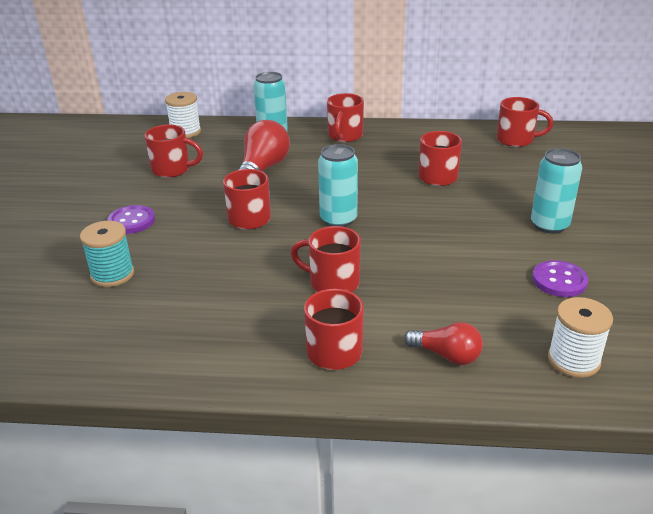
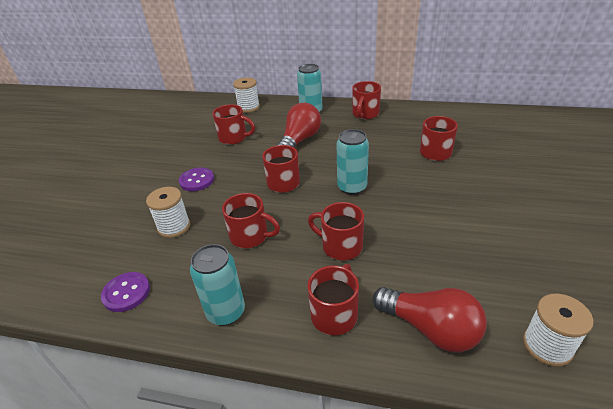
camera: 10 degrees right, 5 degrees up
(112, 275) = (174, 227): turquoise spool -> white spool
(446, 355) = (430, 329): red light bulb -> red light bulb, size x1.62
(516, 140) = (502, 122): red mug -> red mug (250, 236)
(549, 225) = (528, 202): turquoise can -> turquoise can (226, 312)
(559, 280) = (535, 259): purple button -> purple button (126, 293)

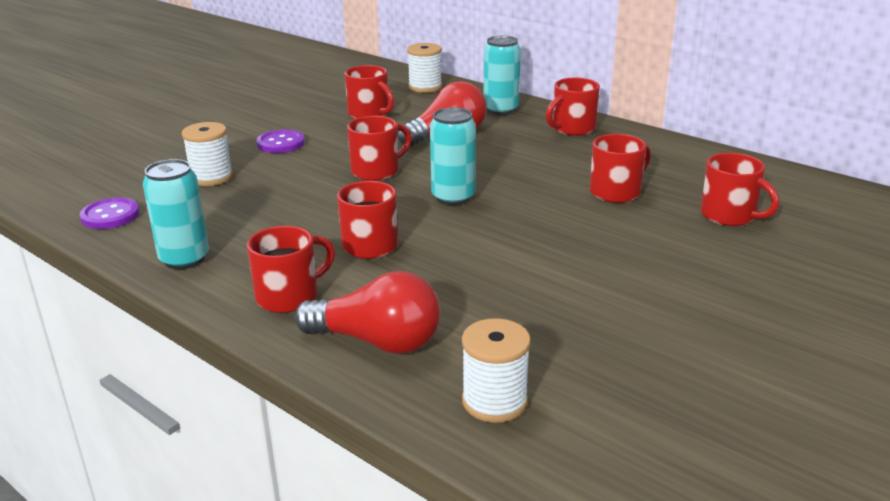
camera: 25 degrees right, 10 degrees down
(250, 236) = (280, 208): red mug -> red mug (729, 216)
(430, 329) = (377, 342): red light bulb -> red light bulb turned 45 degrees counterclockwise

